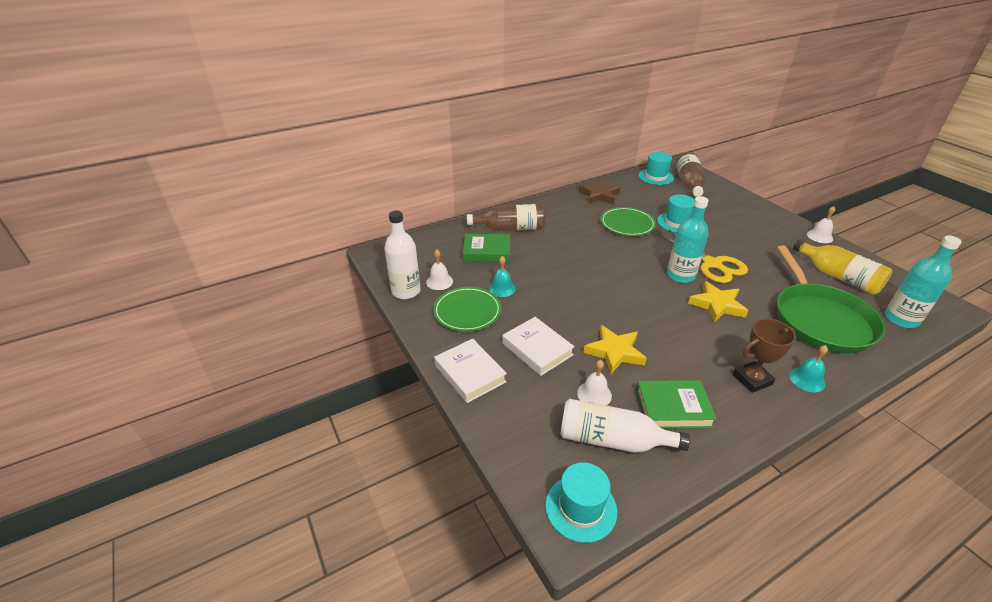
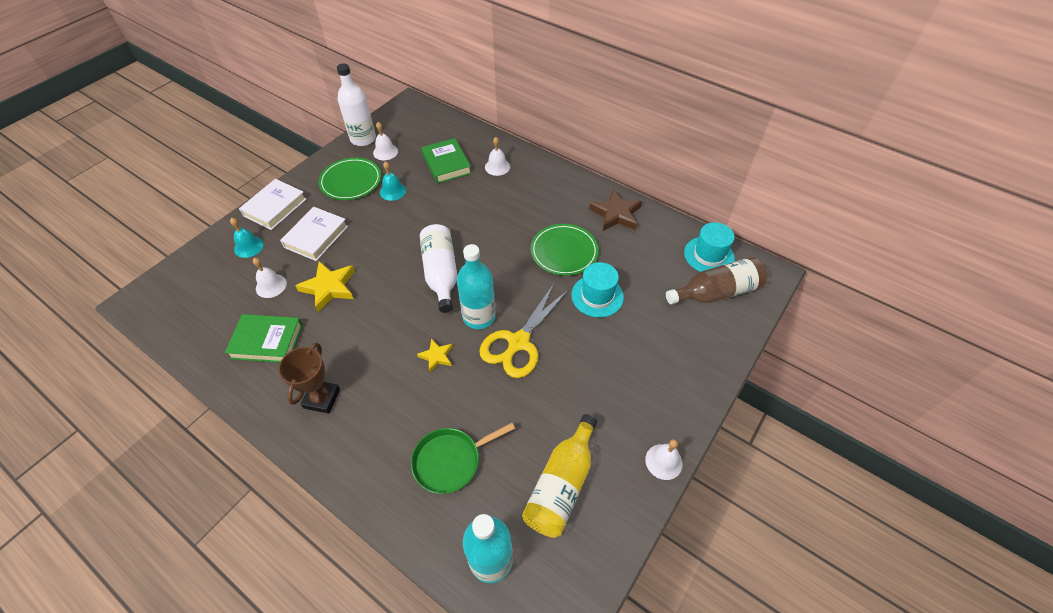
camera: 65 degrees right, 15 degrees up
(510, 228) = (497, 167): brown bottle -> white bell
(581, 508) = (155, 304): turquoise hat -> none
(612, 440) = (222, 308): white bottle -> white bottle (441, 274)
(673, 408) = (267, 341): green book -> green book turned 60 degrees counterclockwise
(717, 305) = (436, 356): yellow star -> yellow star, size x0.58
(752, 379) = (322, 398): brown trophy -> brown trophy turned 60 degrees clockwise
(807, 379) = (336, 448): turquoise bell -> turquoise bell (249, 246)
(820, 320) = (450, 461): green pan -> green pan, size x0.56

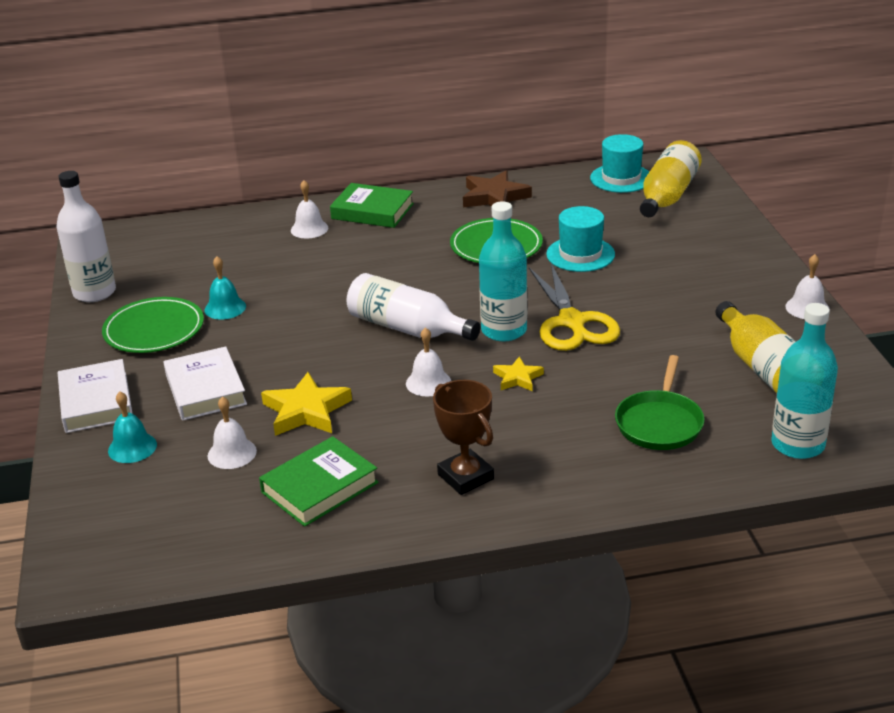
camera: 45 degrees left, 20 degrees down
(385, 152) = (148, 286): white bell -> white bell (428, 382)
(446, 164) = (246, 256): green book -> green book (372, 211)
(716, 292) = (667, 196): brown bottle -> yellow bottle

